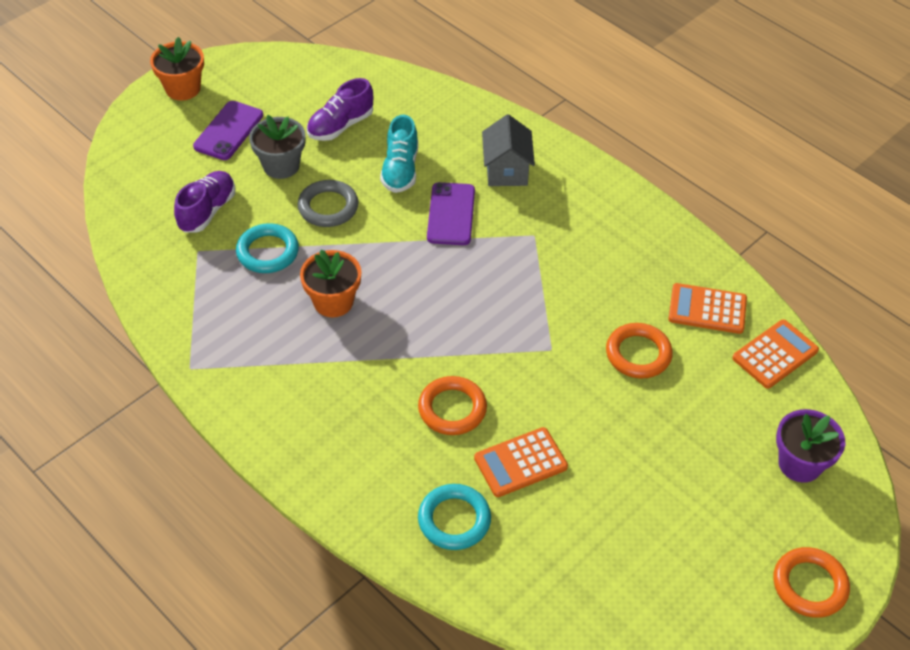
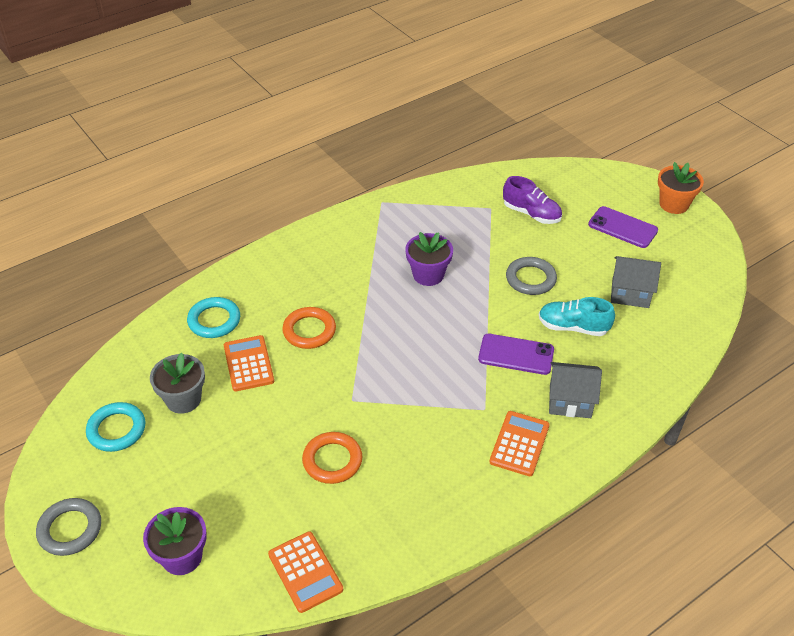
camera: 100 degrees right, 5 degrees down
(268, 252) = (485, 243): turquoise ring -> turquoise ring (116, 430)
(281, 165) = (580, 255): grey flower pot -> grey flower pot (183, 399)
(333, 302) = (428, 275): orange flower pot -> purple flower pot
(340, 126) = (630, 293): purple shoe -> grey house
(707, 309) = (372, 527): orange calculator -> orange calculator (519, 444)
(809, 585) = (70, 529): orange ring -> grey ring

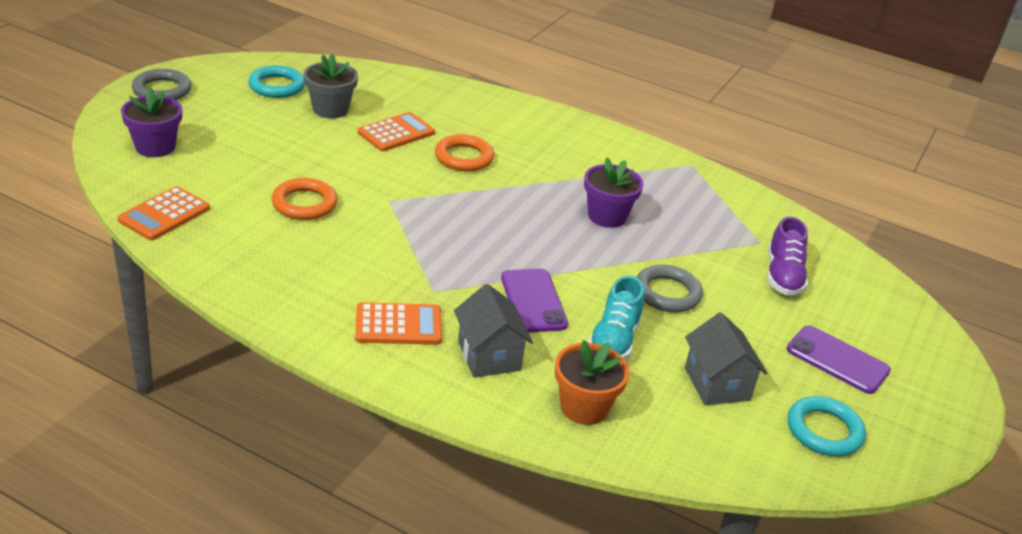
camera: 60 degrees right, 10 degrees down
(214, 320) = (437, 104): turquoise ring -> turquoise ring (824, 431)
(573, 327) = (614, 340): turquoise shoe -> turquoise shoe turned 150 degrees counterclockwise
(622, 227) = (837, 360): purple phone -> purple phone turned 60 degrees counterclockwise
(674, 204) = (938, 405): orange flower pot -> orange flower pot (584, 407)

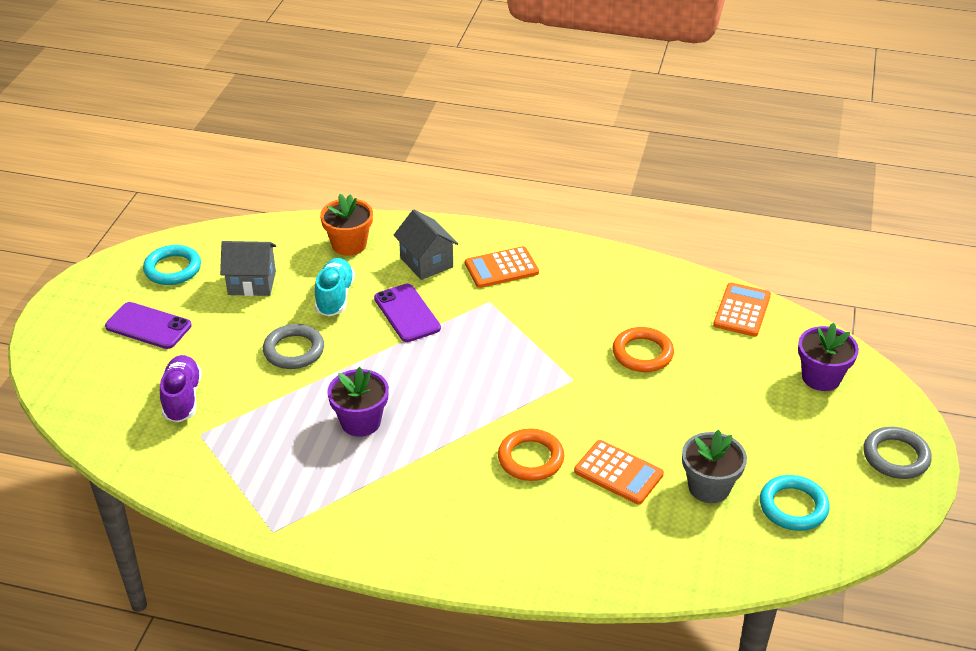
camera: 170 degrees right, 5 degrees up
(396, 133) = (618, 473): orange calculator -> orange calculator turned 90 degrees counterclockwise
(717, 384) = (252, 283): grey house -> grey house turned 60 degrees counterclockwise

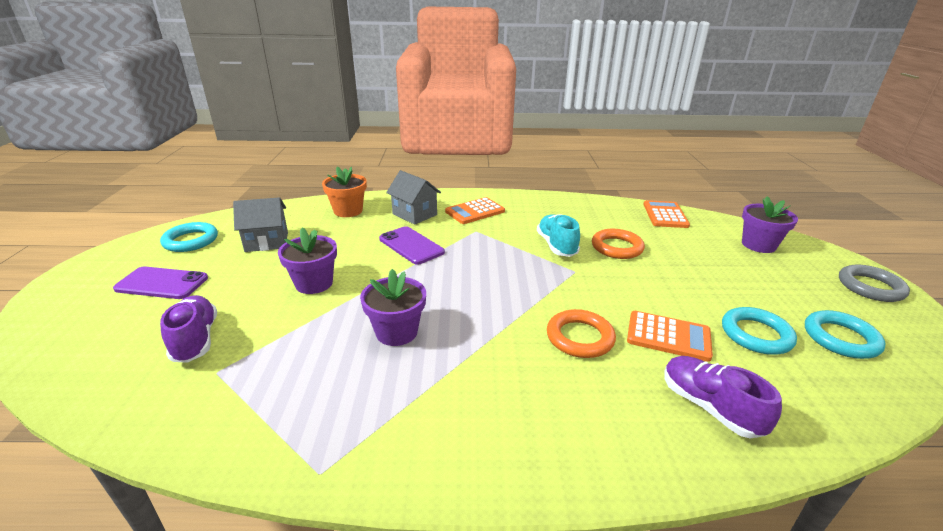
camera: 15 degrees left, 10 degrees down
(294, 350) = (314, 283): grey ring -> purple flower pot
(335, 297) = (344, 242): turquoise shoe -> turquoise shoe (556, 246)
(604, 543) = (709, 407): none -> purple shoe
(709, 487) = (756, 334): grey flower pot -> turquoise ring

